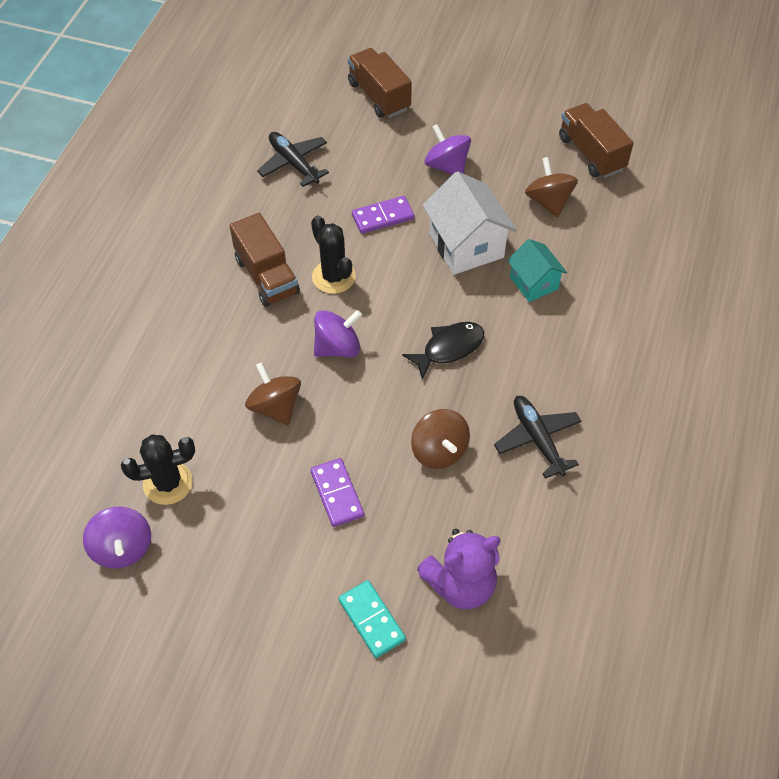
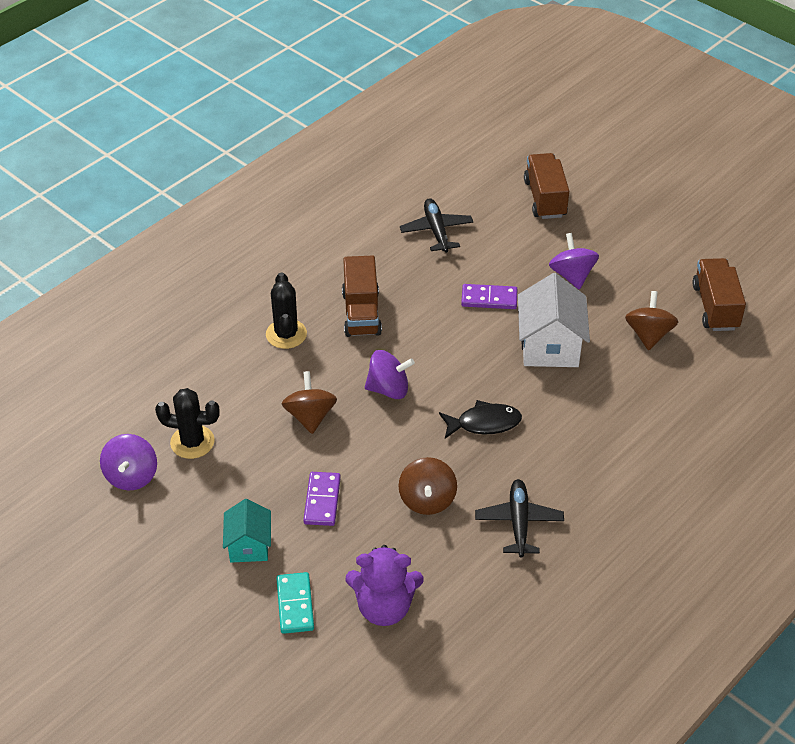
camera: 25 degrees right, 10 degrees down
(333, 277) = (418, 333): black cactus -> black cactus (286, 334)
(534, 283) = (593, 397): turquoise house -> turquoise house (249, 546)

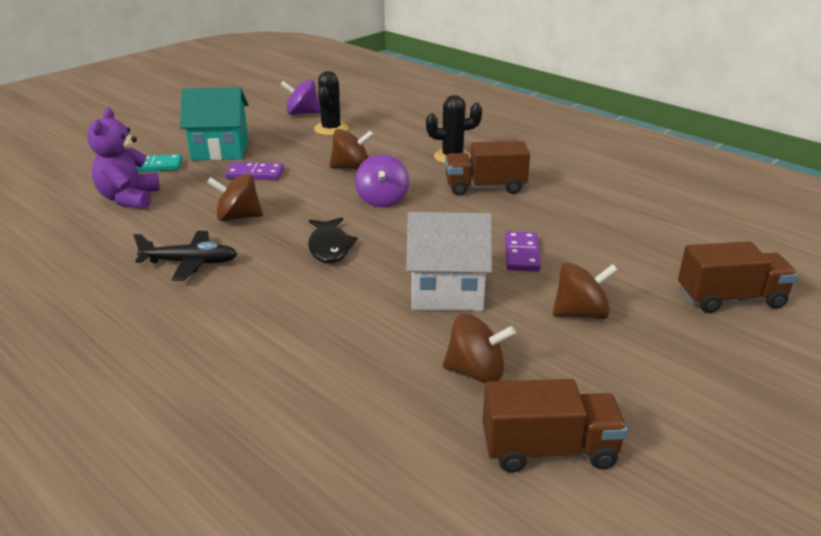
camera: 90 degrees right, 15 degrees down
(249, 546) = (220, 150): turquoise house -> turquoise house, size x1.64
(436, 231) = (627, 225): black plane -> none
(572, 275) = (581, 313): purple spinning top -> brown spinning top

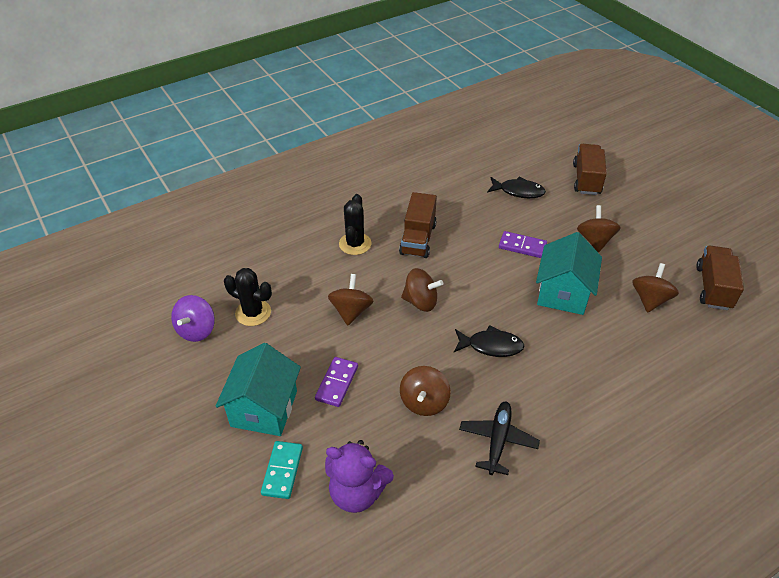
camera: 75 degrees left, 15 degrees up
(382, 200) = (420, 302): purple spinning top -> brown spinning top
(447, 291) = (563, 293): white house -> turquoise house
(638, 242) = (518, 191): none -> black fish

